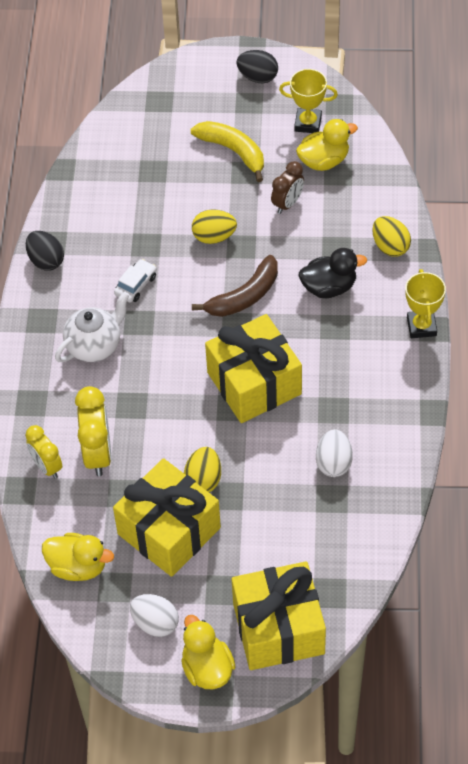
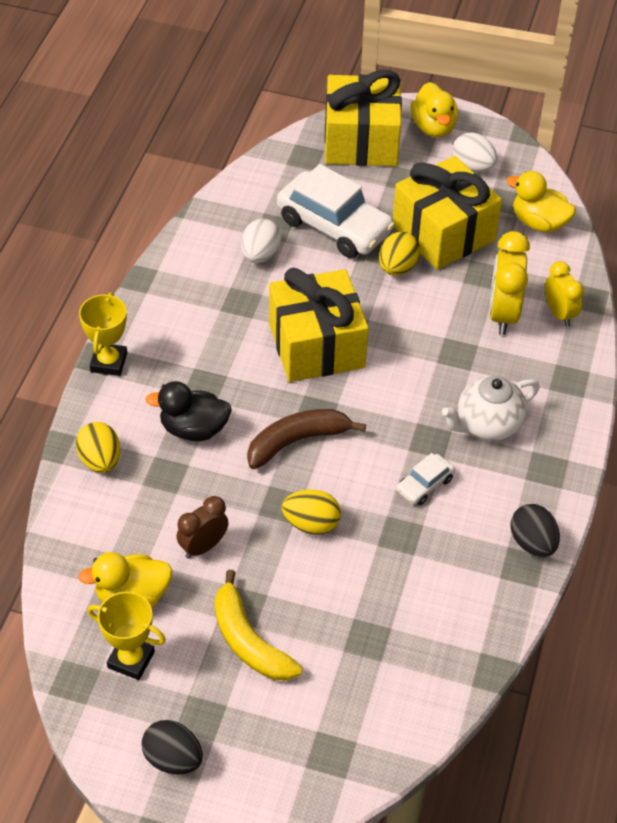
camera: 170 degrees left, 5 degrees down
(275, 513) = (334, 226): none -> white car

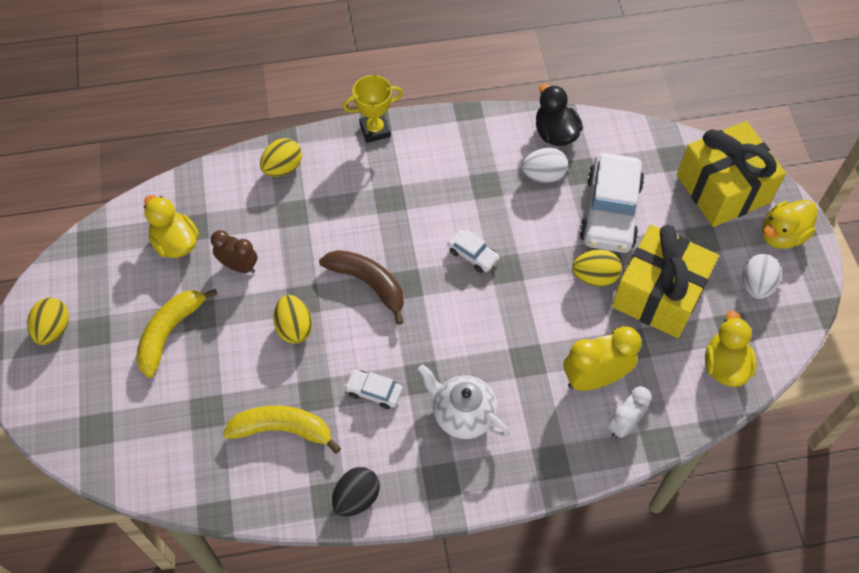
camera: 65 degrees right, 10 degrees up
(131, 660) = (122, 267): yellow trophy -> none
(173, 759) = (53, 329): black egg -> yellow egg
(194, 429) = (343, 211): black duck -> black duck (555, 133)
(316, 345) = (473, 255): yellow gift -> white car
(425, 577) = (282, 429): none -> yellow banana
(559, 314) = (624, 424): yellow clock -> white clock

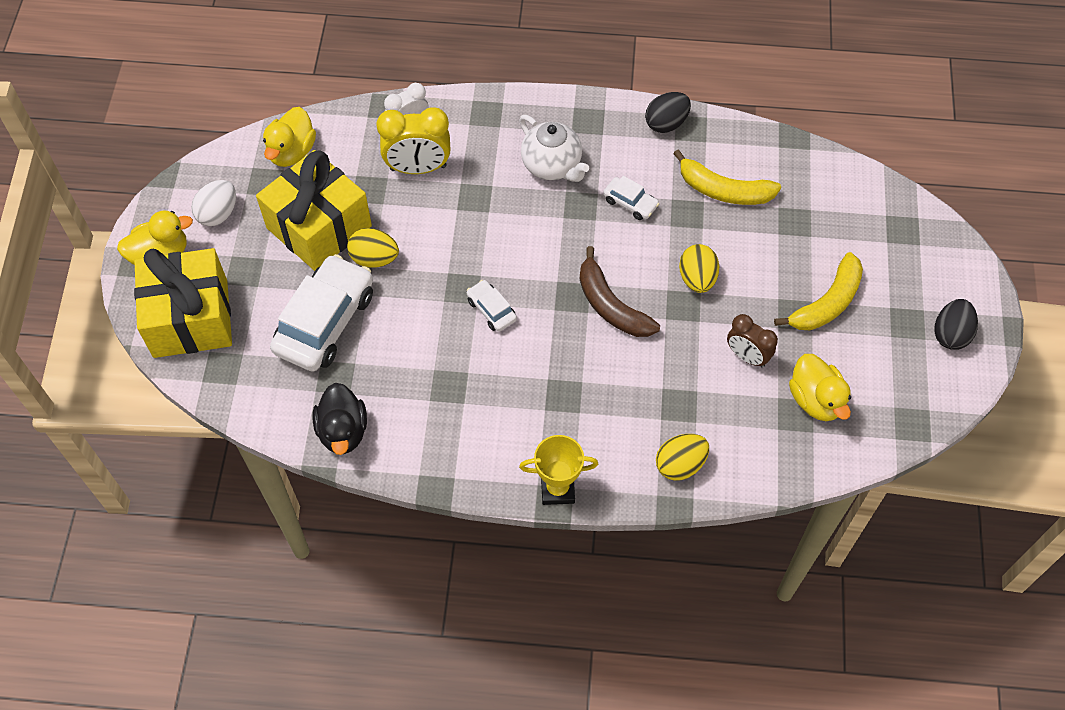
camera: 165 degrees left, 0 degrees up
(53, 329) = (950, 334): yellow egg -> black egg
(543, 175) = (379, 381): white egg -> none

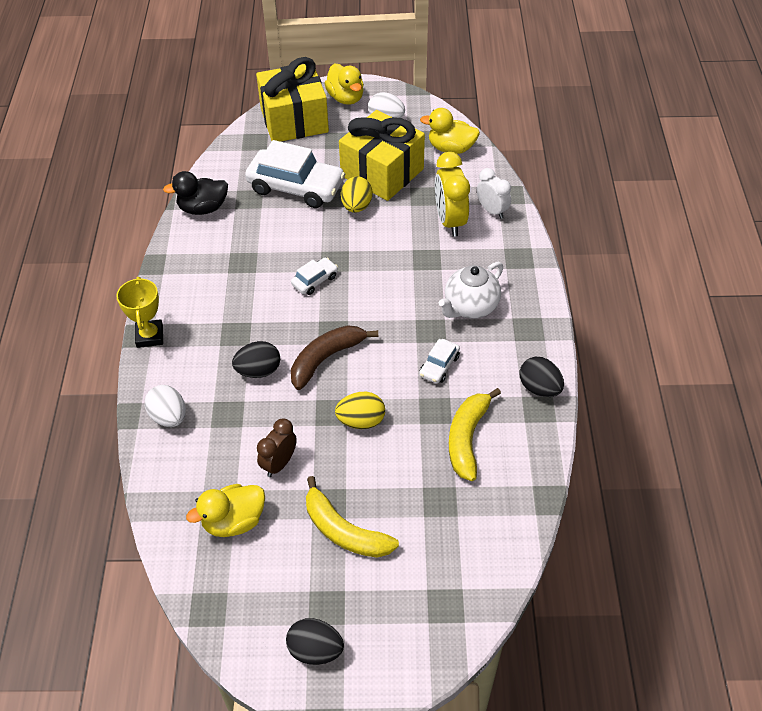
camera: 85 degrees right, 10 degrees down
(622, 372) = (258, 371): none -> black egg
(680, 465) = (169, 417): yellow egg -> white egg

